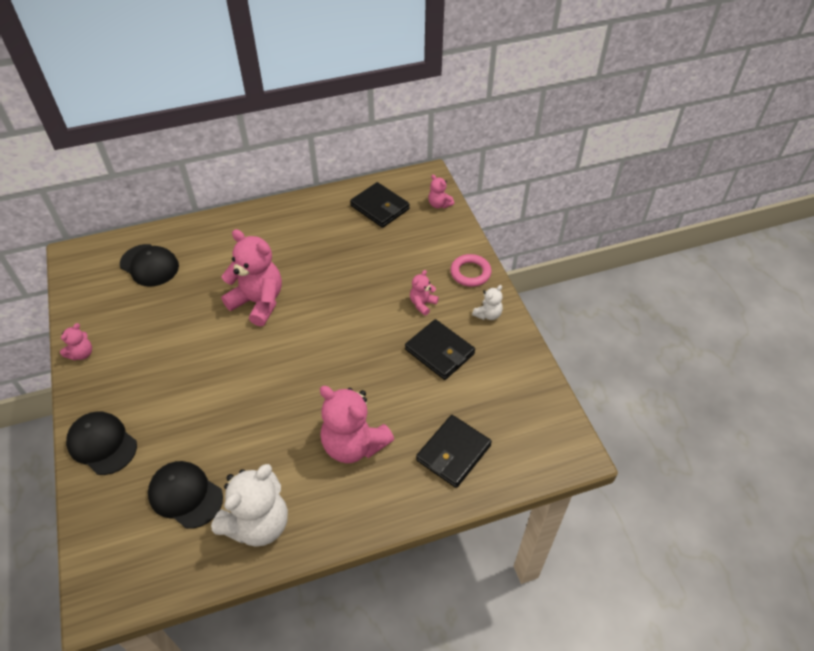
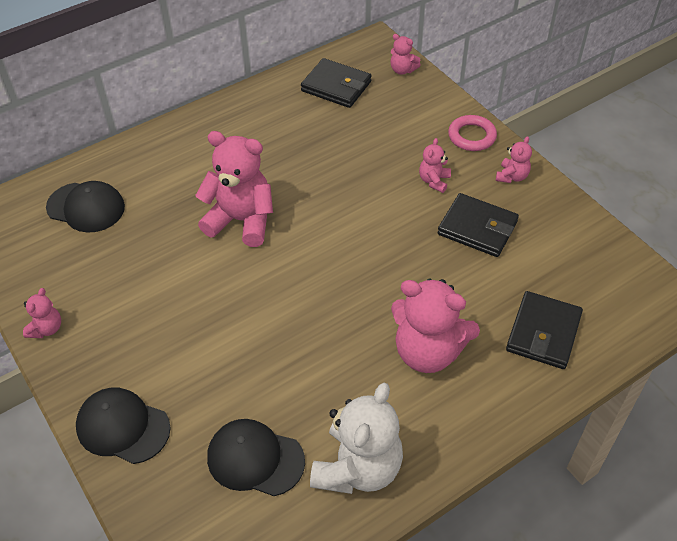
camera: 15 degrees left, 0 degrees up
(488, 314) = (512, 176): white teddy bear -> pink teddy bear

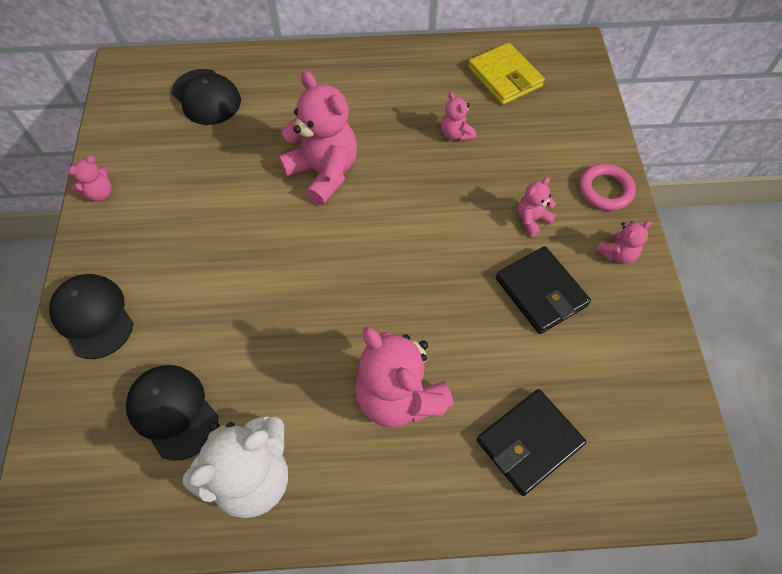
camera: 30 degrees right, 10 degrees up
(336, 86) = (505, 77): black wallet -> yellow wallet
(402, 70) = (583, 88): pink teddy bear -> pink teddy bear (456, 134)

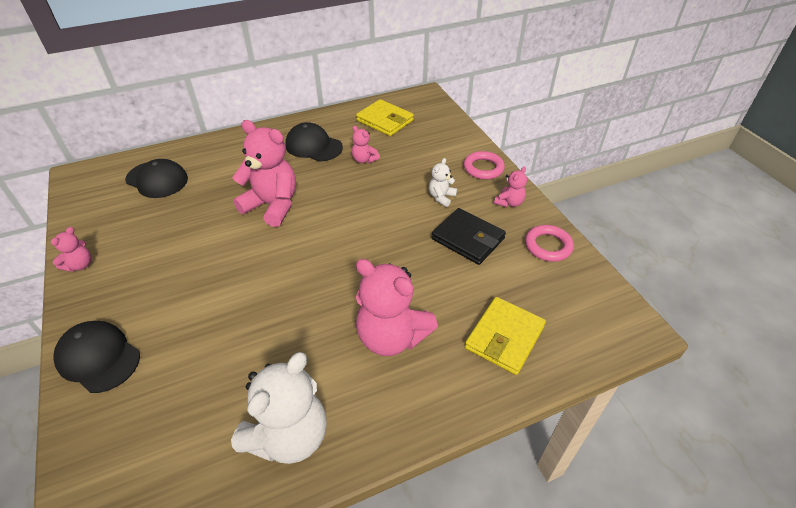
camera: 20 degrees left, 15 degrees down
(173, 411) = (198, 409): black cap -> black cap (313, 146)
(529, 443) = (504, 337): black wallet -> yellow wallet
(532, 220) = (441, 197): pink teddy bear -> white teddy bear
(639, 335) = (548, 246): none -> pink ring

